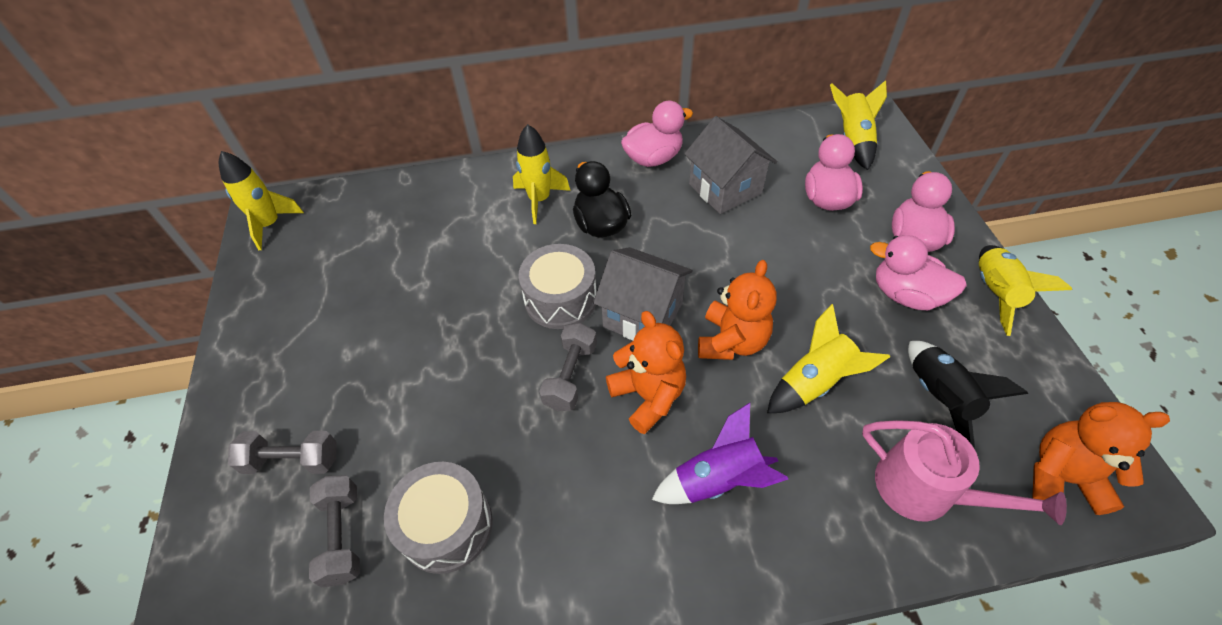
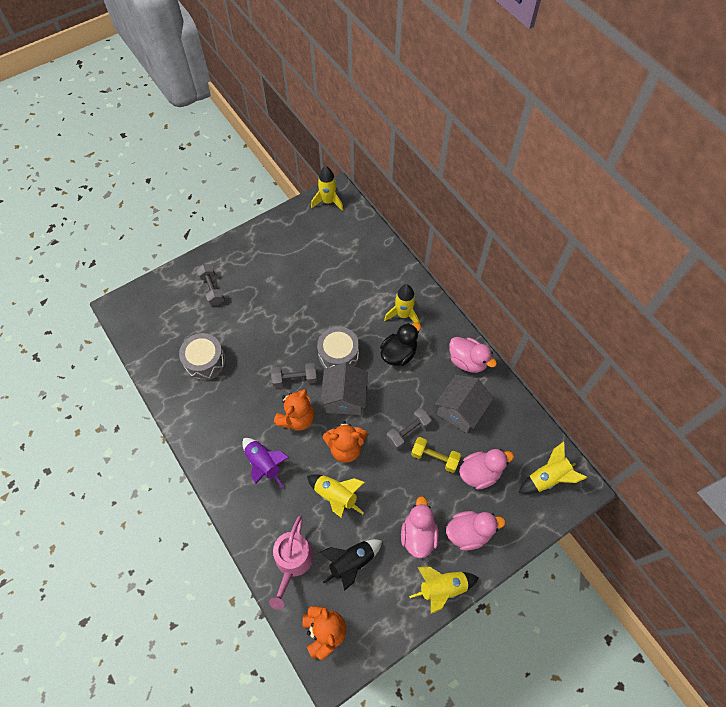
camera: 65 degrees right, 10 degrees up
(343, 536) = (188, 326): grey dumbbell -> grey dumbbell (408, 432)
(787, 238) = (434, 457): none -> yellow dumbbell

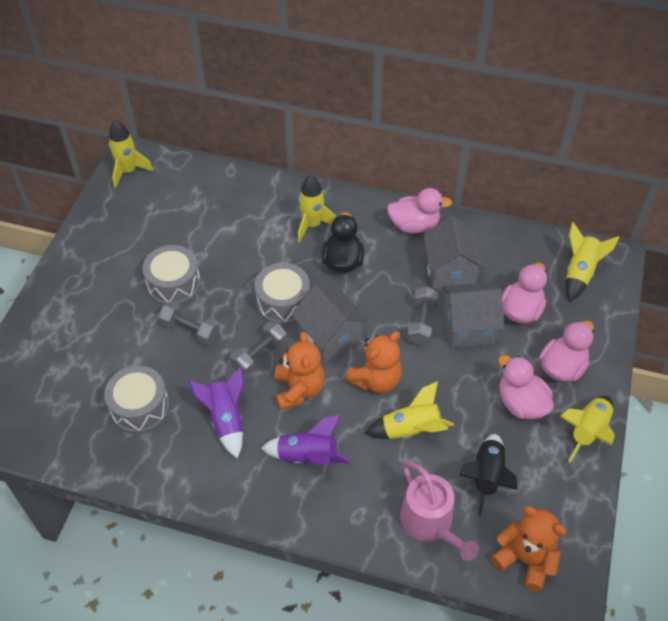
camera: 40 degrees left, 10 degrees down
(212, 289) = (76, 332): grey dumbbell -> grey dumbbell (190, 330)
(242, 405) = (226, 420): none -> purple rocket
(288, 297) = (174, 284): none -> grey drum
(434, 457) = (468, 327): yellow dumbbell -> grey house

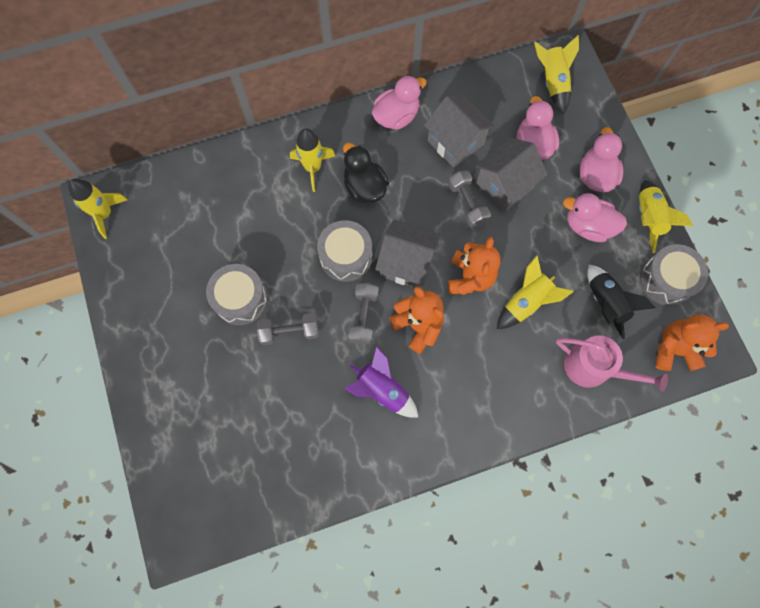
camera: 35 degrees left, 20 degrees up
(140, 408) = (305, 427): grey drum -> grey drum (666, 280)
(307, 457) = (468, 377): purple rocket -> none

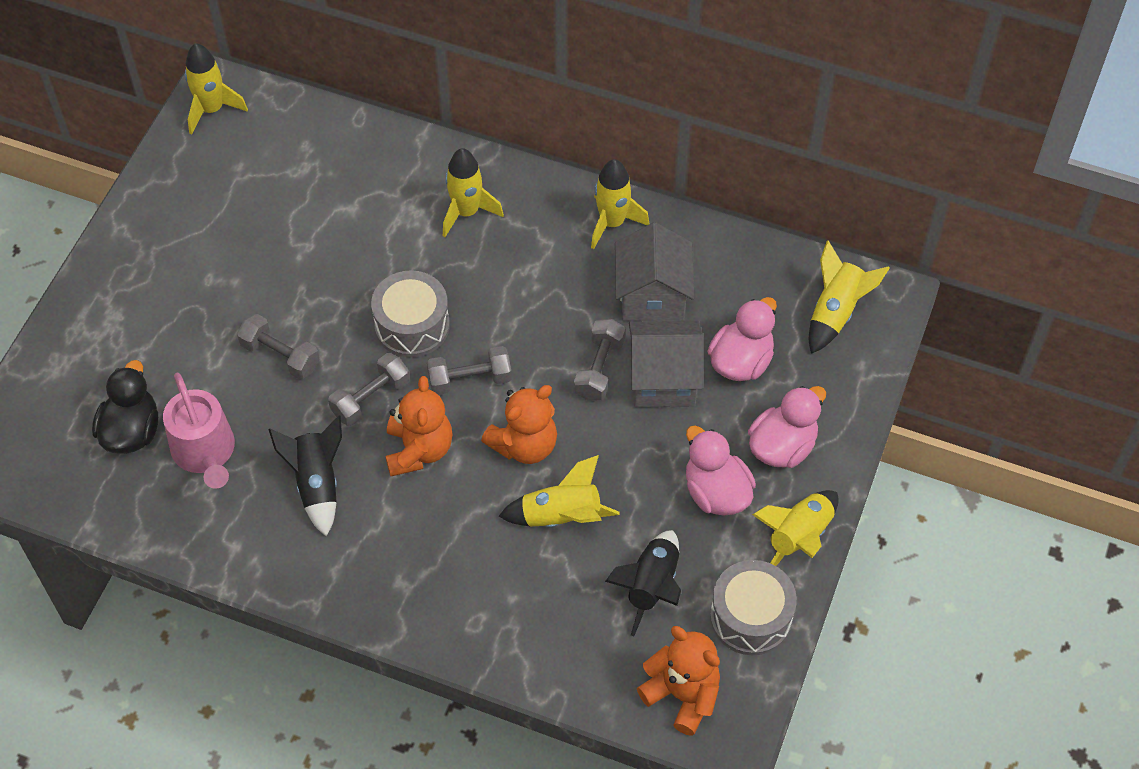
camera: 40 degrees right, 15 degrees down
(240, 299) = (263, 288): grey drum -> none
(364, 187) = (502, 271): black duck -> black duck (131, 431)
(382, 390) = (317, 484): purple rocket -> black rocket
(396, 116) = (612, 223): pink duck -> yellow rocket
(406, 263) = (470, 379): grey house -> grey dumbbell
(593, 367) = (567, 640): pink watering can -> pink watering can (205, 452)

